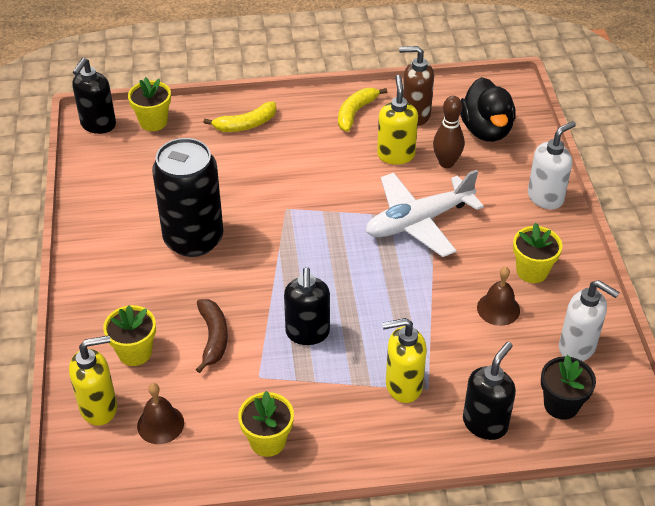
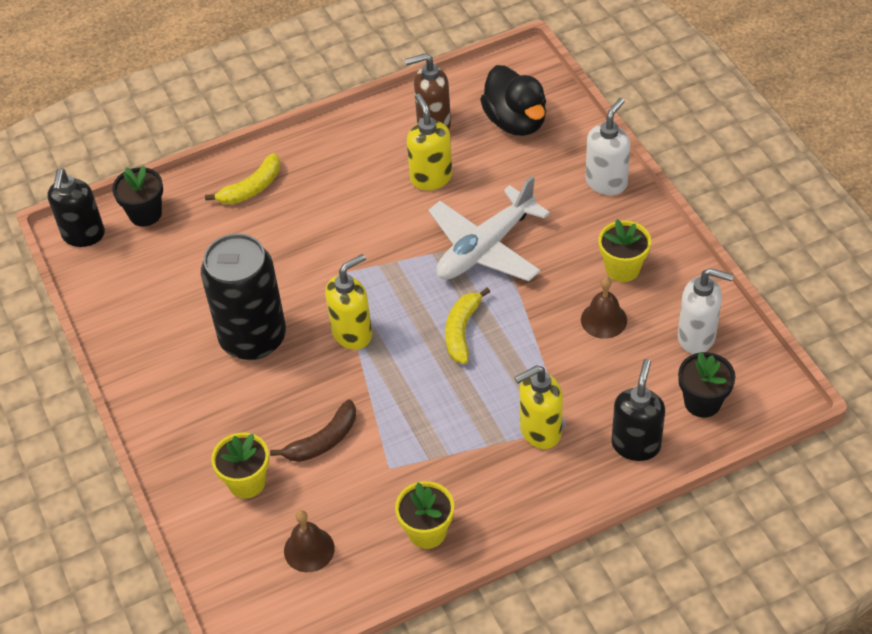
camera: 15 degrees left, 5 degrees up
(99, 408) = (236, 553): yellow soap dispenser -> yellow soap dispenser (352, 333)
(153, 122) = (145, 214): yellow flower pot -> black flower pot
(213, 338) = (323, 441): brown banana -> brown banana turned 75 degrees clockwise
(307, 333) = (420, 405): black soap dispenser -> none
(355, 113) = (367, 140): yellow banana -> yellow banana (462, 331)
(446, 163) = (488, 172): brown bowling pin -> none

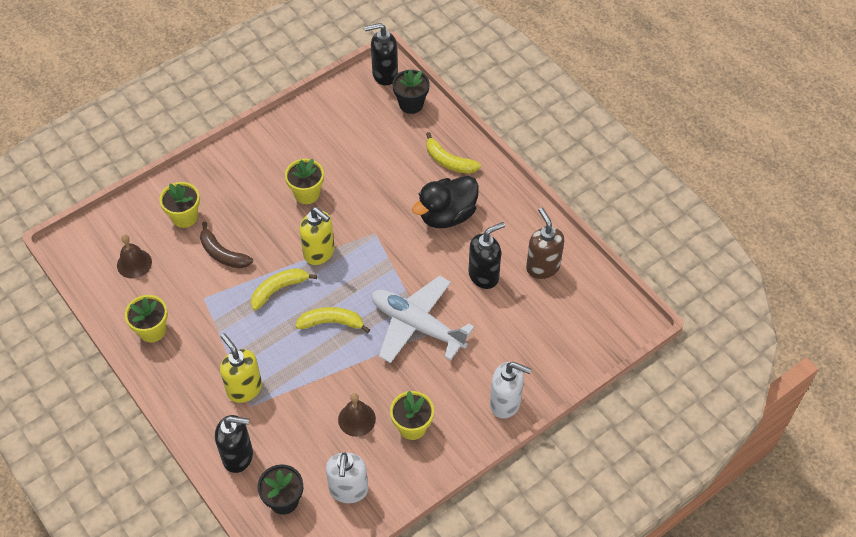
camera: 75 degrees right, 5 degrees up
(253, 338) = (307, 193): black can -> yellow flower pot
(398, 382) = (279, 289): none -> yellow banana
(431, 178) = (484, 275): yellow soap dispenser -> black soap dispenser
(515, 121) = (560, 325): black duck -> black duck (447, 215)

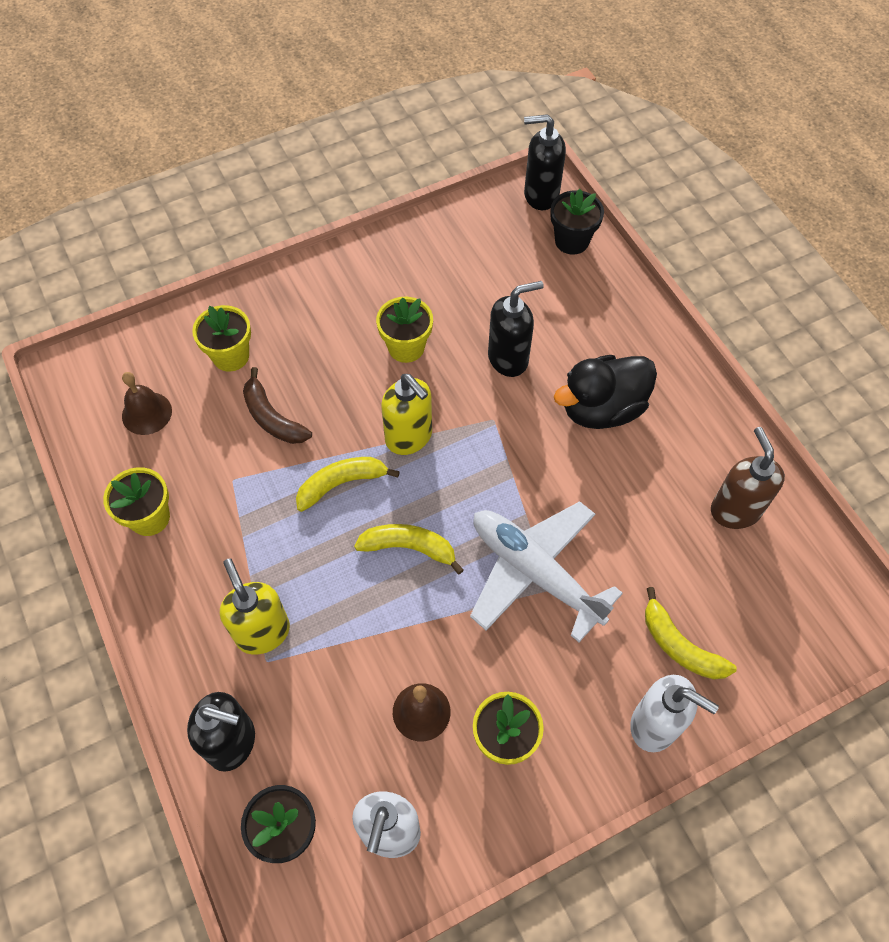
camera: 10 degrees right, 5 degrees up
(449, 161) = (614, 329): yellow banana -> yellow banana (679, 646)
(484, 275) = (645, 510): black soap dispenser -> black soap dispenser (508, 358)

